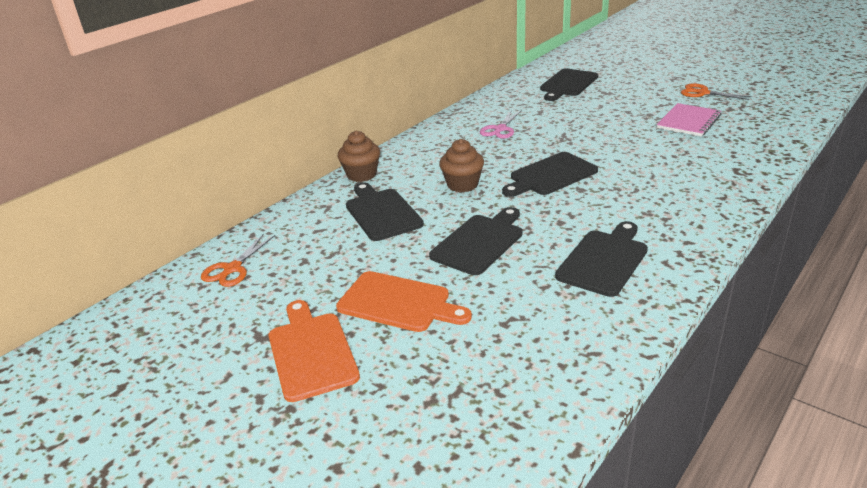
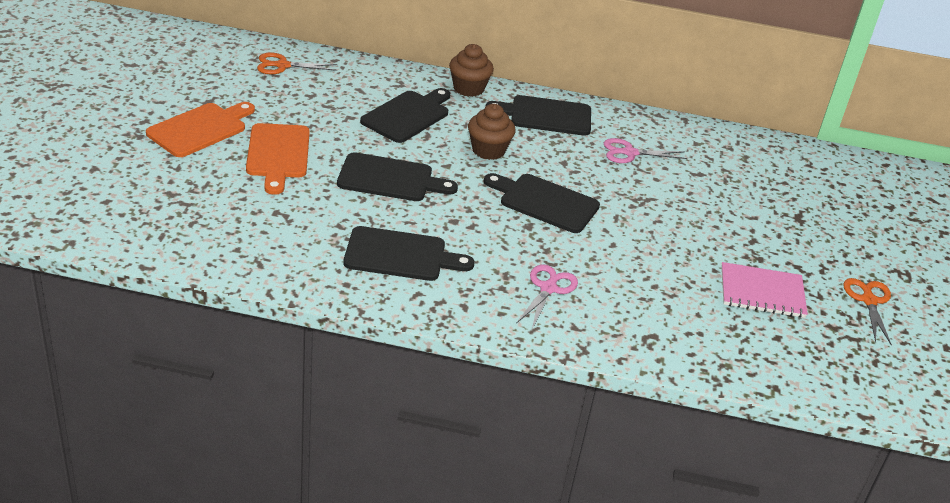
camera: 55 degrees right, 5 degrees up
(567, 84) = (799, 184): black cutting board -> black cutting board (546, 116)
(669, 198) = (548, 288): none -> pink scissors

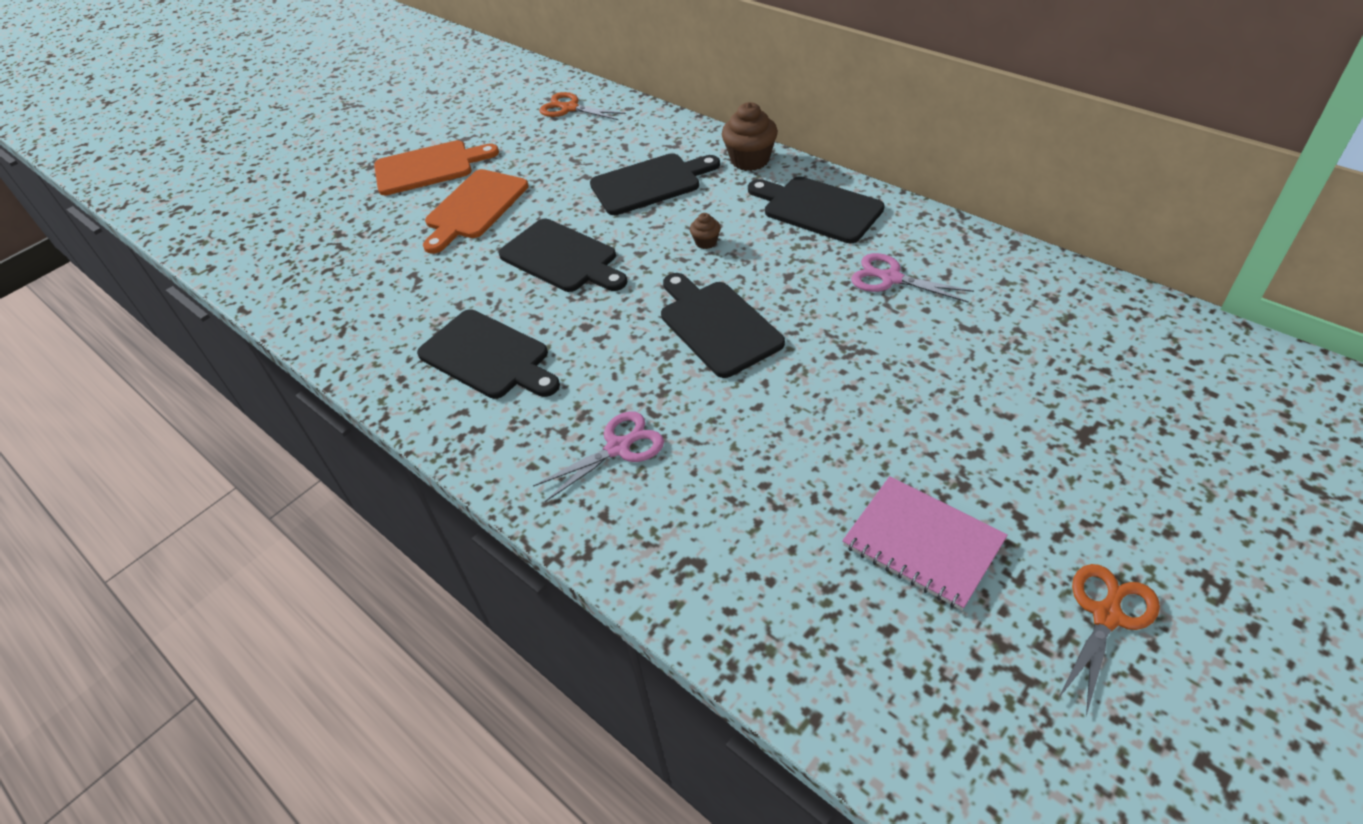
camera: 40 degrees right, 10 degrees up
(488, 150) = (706, 242): brown cupcake -> brown cupcake, size x0.51

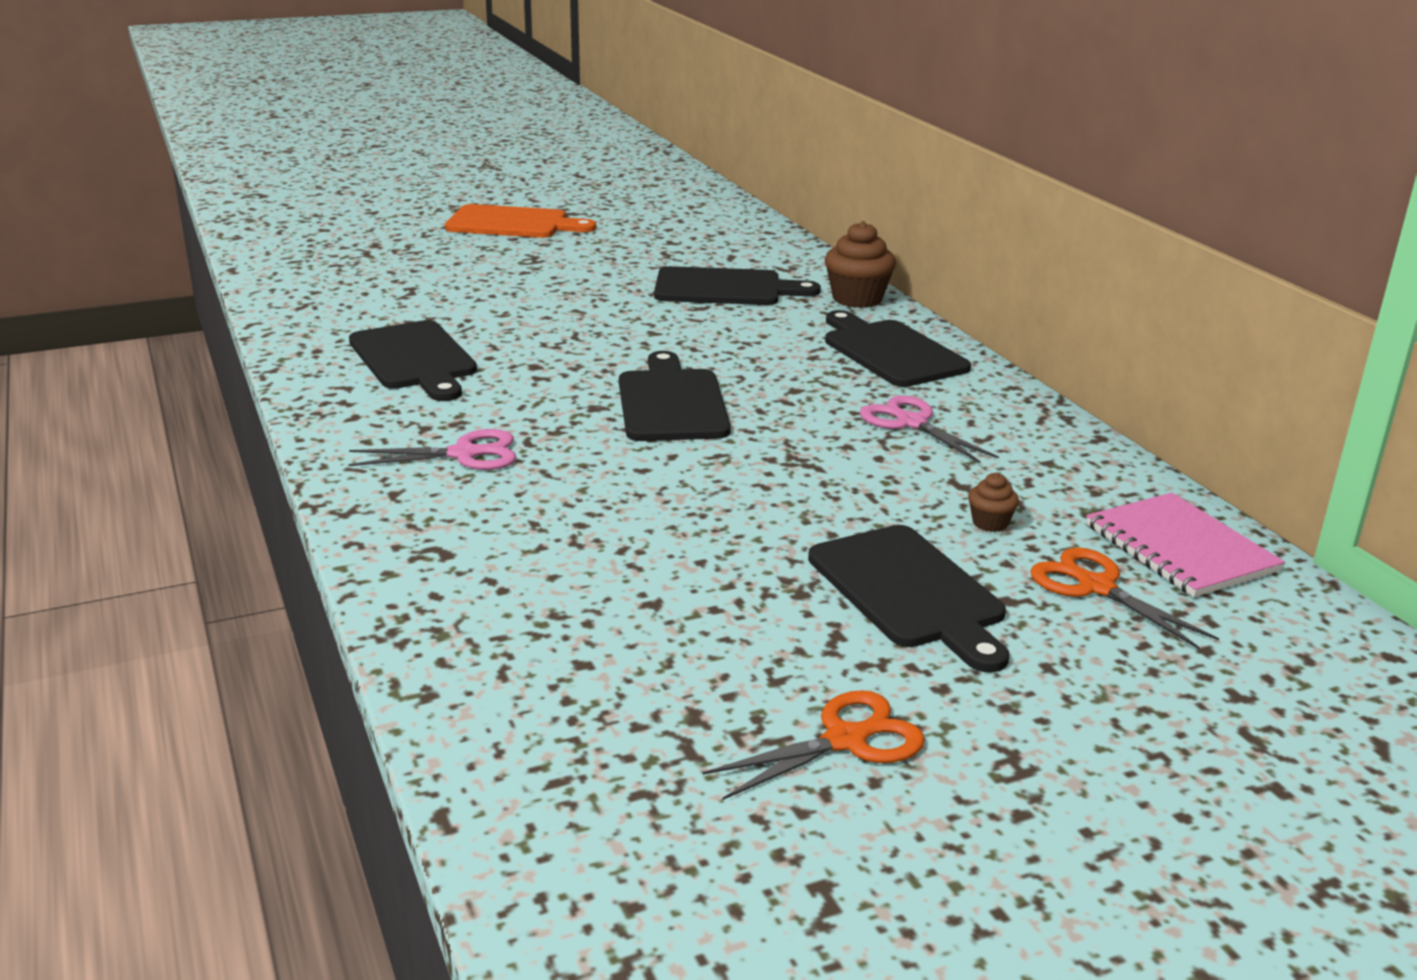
camera: 20 degrees right, 20 degrees down
(474, 208) = (524, 260): orange cutting board -> none
(562, 258) = (569, 315): black cutting board -> black cutting board (910, 592)
(569, 108) = (705, 217): orange scissors -> orange scissors (1095, 587)
(706, 242) = (733, 343): brown cupcake -> brown cupcake (990, 523)
(923, 543) = (700, 618): pink notebook -> pink notebook (1180, 548)

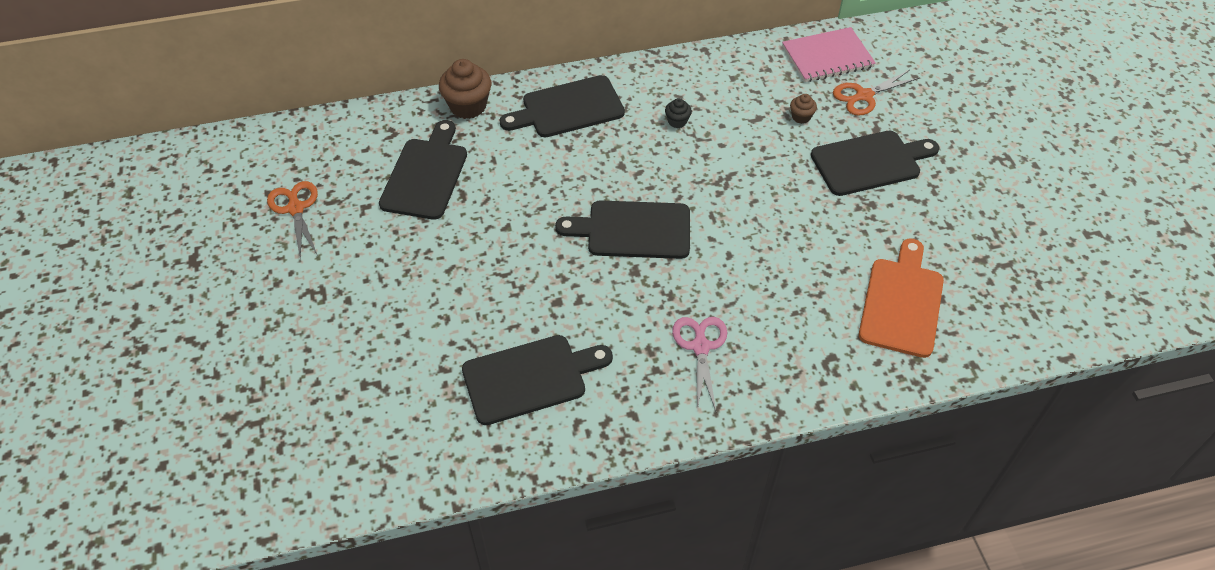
camera: 80 degrees left, 25 degrees up
(513, 223) = (208, 303): orange cutting board -> orange cutting board (902, 302)
(846, 740) = (993, 209): orange scissors -> orange scissors (295, 208)
(911, 423) = (677, 121): pink scissors -> black cupcake

